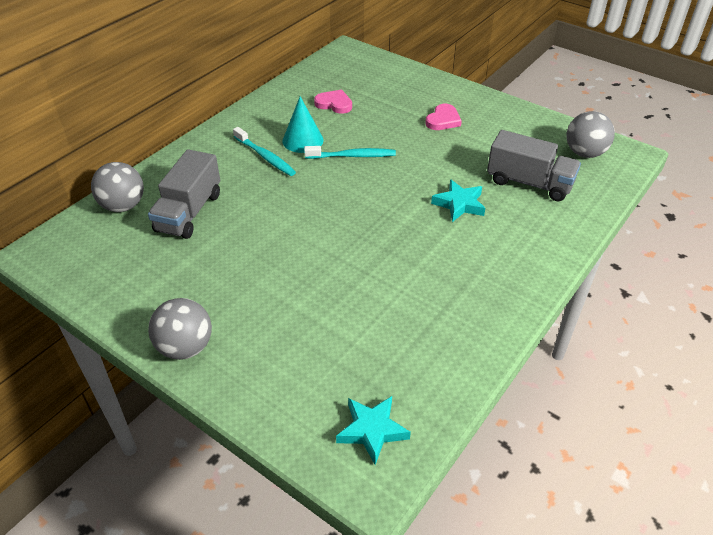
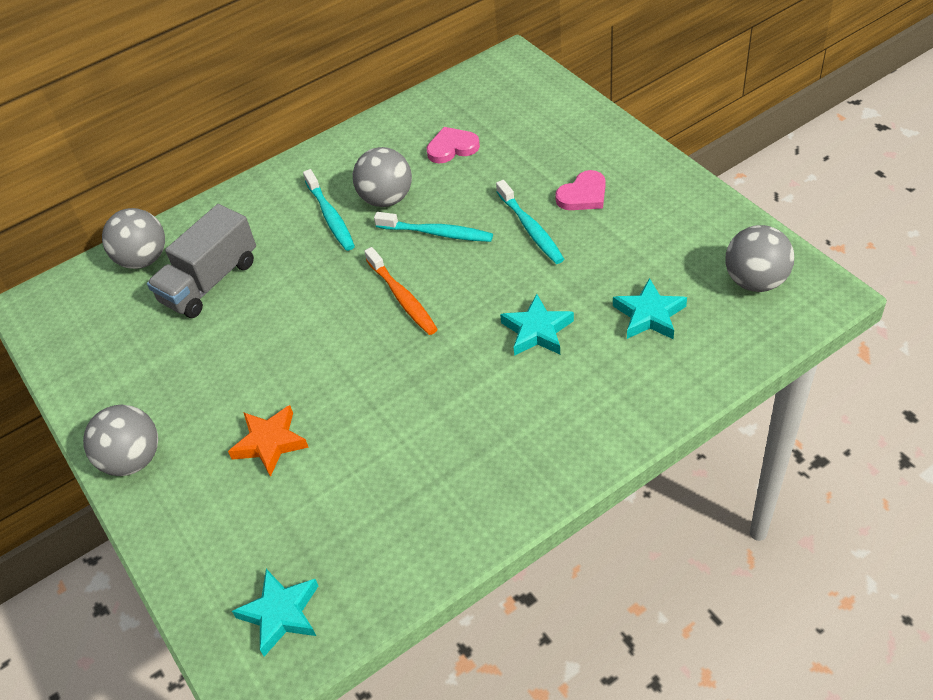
camera: 25 degrees right, 5 degrees up
(298, 312) = (270, 443): none -> orange star
(303, 140) = (386, 199): turquoise cone -> grey ball
(334, 104) = (452, 148): pink heart -> pink heart turned 60 degrees counterclockwise
(349, 199) = (402, 297): none -> orange toothbrush
(418, 144) = (530, 228): none -> turquoise toothbrush
(529, 183) = (649, 315): grey truck -> turquoise star

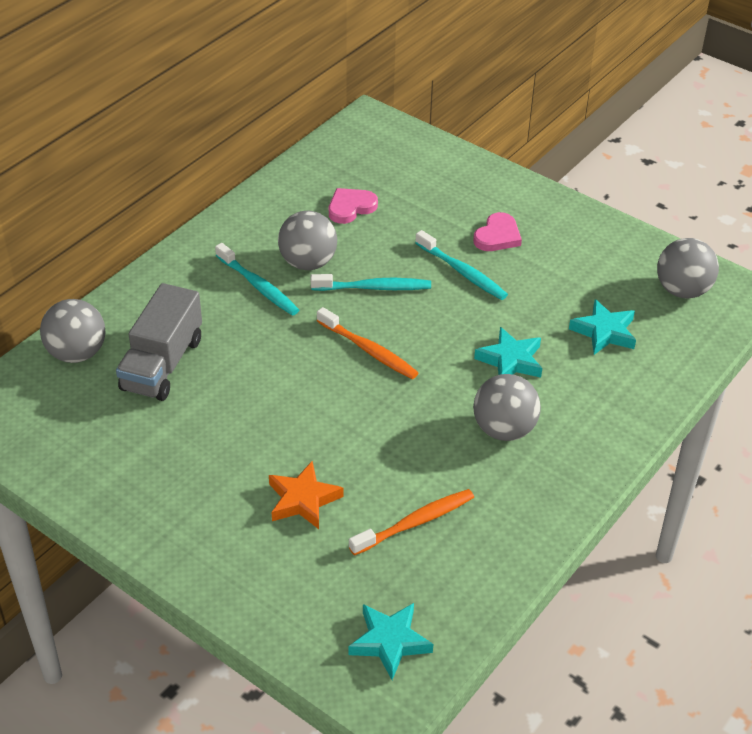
camera: 25 degrees left, 5 degrees down
(133, 459) = (169, 540): grey ball -> grey ball (504, 429)
(364, 489) = (415, 522): none -> orange toothbrush

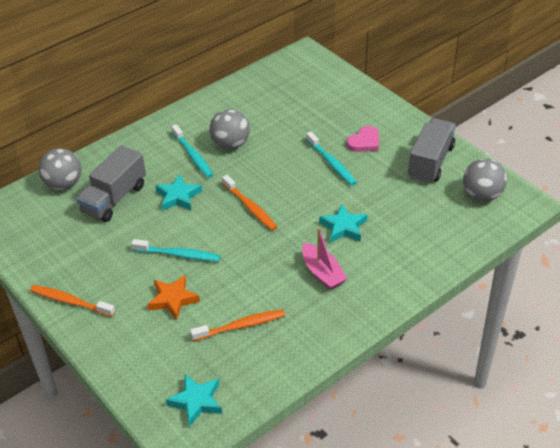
camera: 15 degrees right, 0 degrees up
(150, 526) = (70, 301): none -> orange toothbrush
(351, 207) = (271, 111): pink heart -> none
(374, 288) = (268, 166): turquoise toothbrush -> turquoise toothbrush (178, 255)
(504, 429) = (322, 273): grey ball -> pink boat
(597, 253) = (430, 162): none -> grey truck
(604, 332) = (415, 216): turquoise star -> turquoise star (178, 196)

